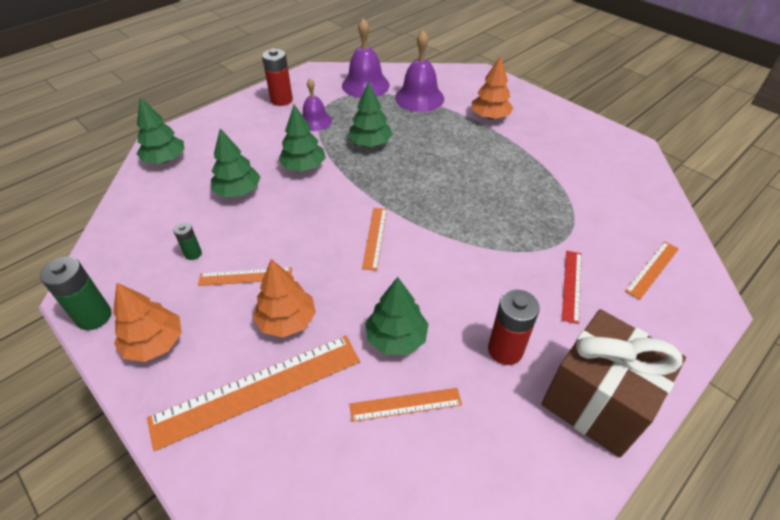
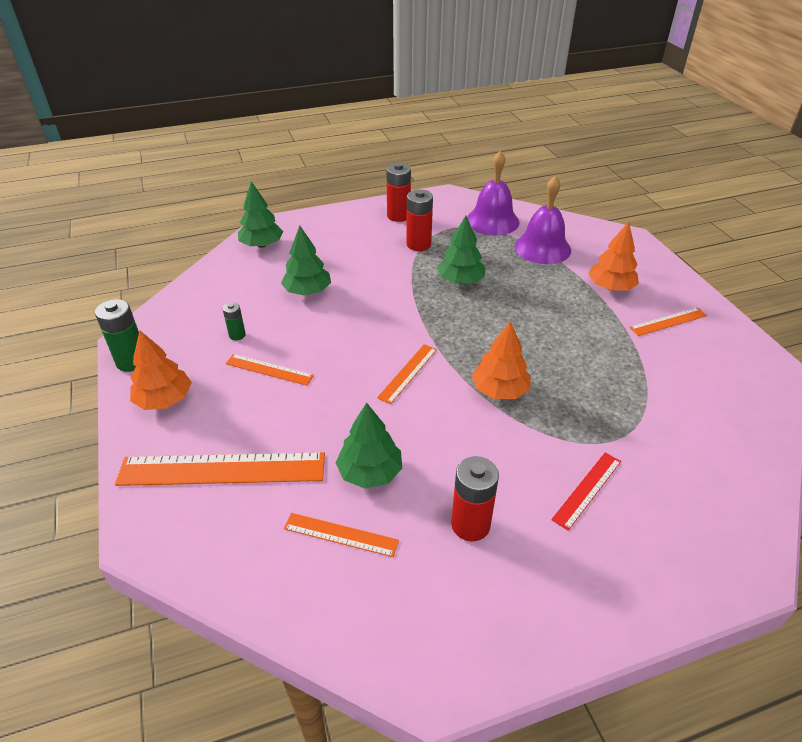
camera: 25 degrees right, 5 degrees down
(287, 321) = (281, 420): orange tree -> orange tree (499, 390)
(303, 167) = (380, 285): green tree -> none
(315, 121) = (418, 244): purple bell -> red battery
(596, 401) = (535, 613): brown gift -> none
(652, 269) = (698, 507): orange ruler -> orange ruler (668, 322)

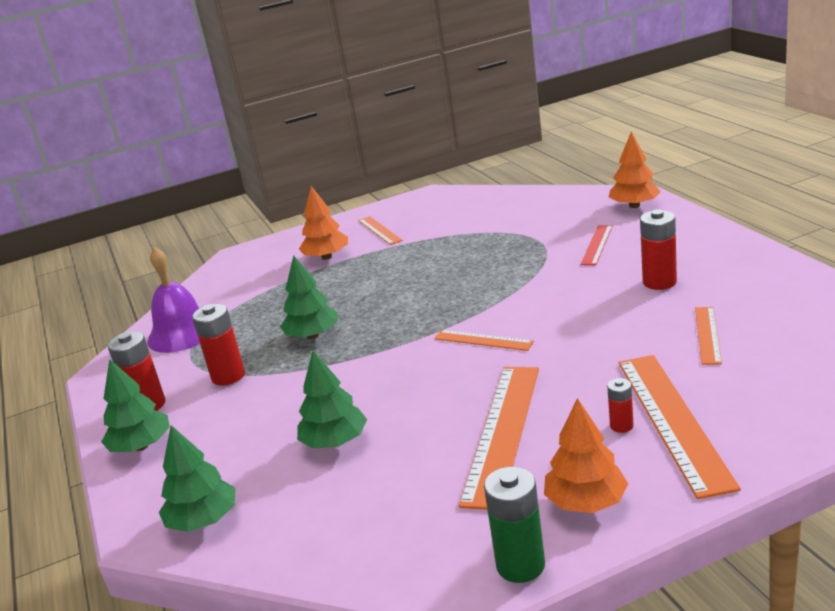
camera: 90 degrees left, 15 degrees down
(235, 436) = (621, 426): none -> red battery
(237, 335) = (440, 478): green battery -> none
(269, 370) = (503, 432): orange ruler -> orange ruler, size x1.92
(370, 472) = (629, 335): green tree -> green tree (141, 446)
(499, 390) = (494, 290): orange tree -> orange tree (634, 205)
(542, 248) = (249, 297): purple bell -> none
(587, 489) = (597, 245): red ruler -> red ruler turned 75 degrees clockwise

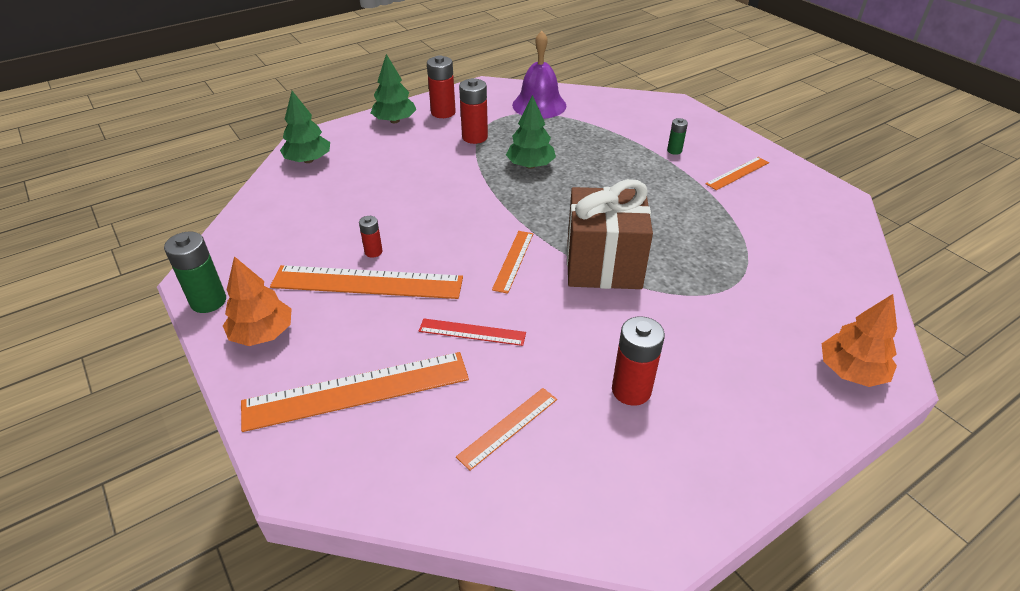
camera: 75 degrees right, 15 degrees up
(327, 257) = (674, 150): orange tree -> green battery
(335, 442) = (377, 199): green tree -> none
(500, 293) = (603, 265): none -> brown gift
(597, 245) = (725, 335): red ruler -> red ruler (472, 332)
(621, 426) = (357, 355): red battery -> red battery (373, 252)
(707, 335) = (508, 427): orange ruler -> orange ruler turned 45 degrees counterclockwise

